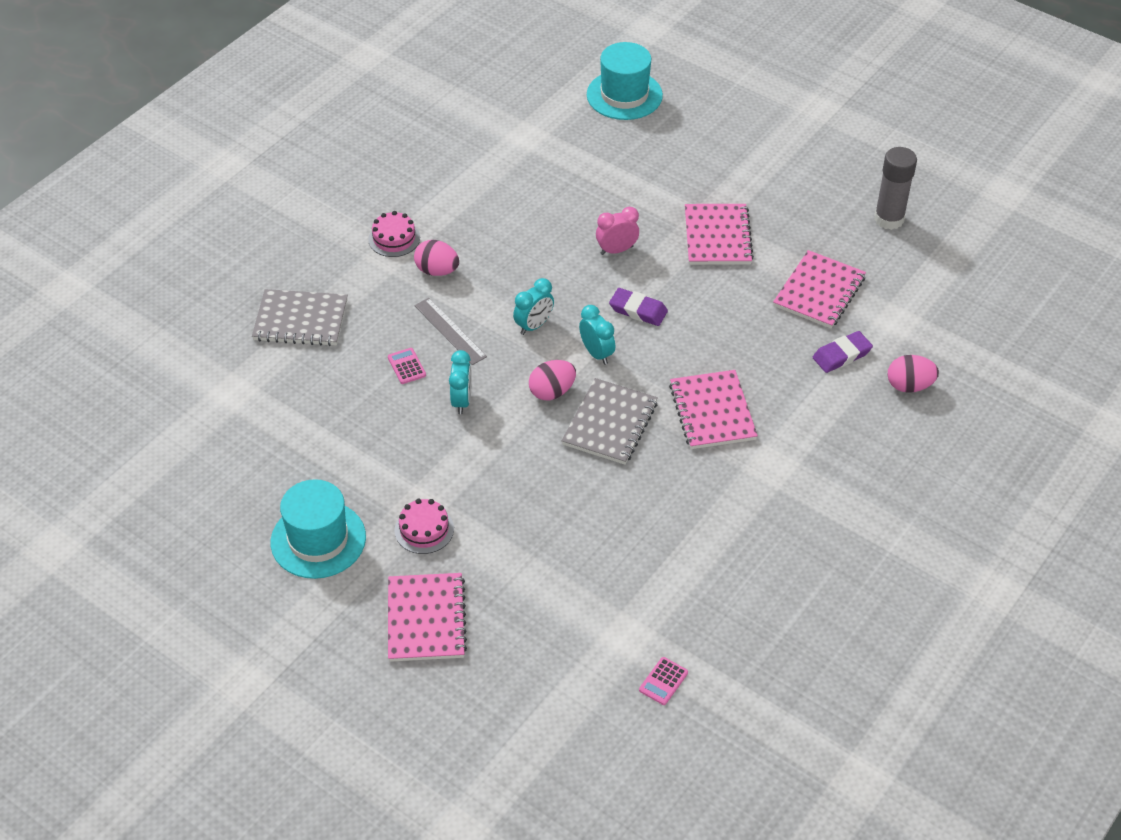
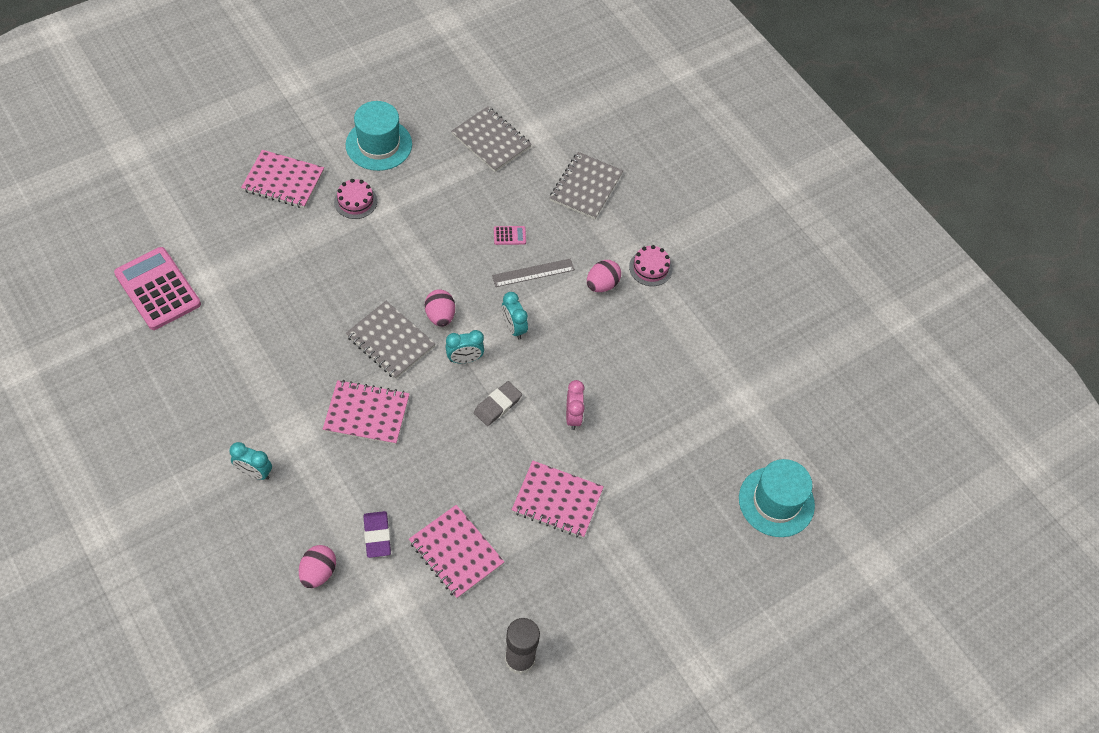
camera: 105 degrees right, 10 degrees up
(263, 428) = (491, 141): none -> grey notebook
(462, 401) = (459, 258): turquoise clock -> turquoise clock (254, 473)
(638, 310) = (497, 405): purple eraser -> grey eraser
(663, 681) = (158, 289): pink calculator -> pink calculator, size x2.49

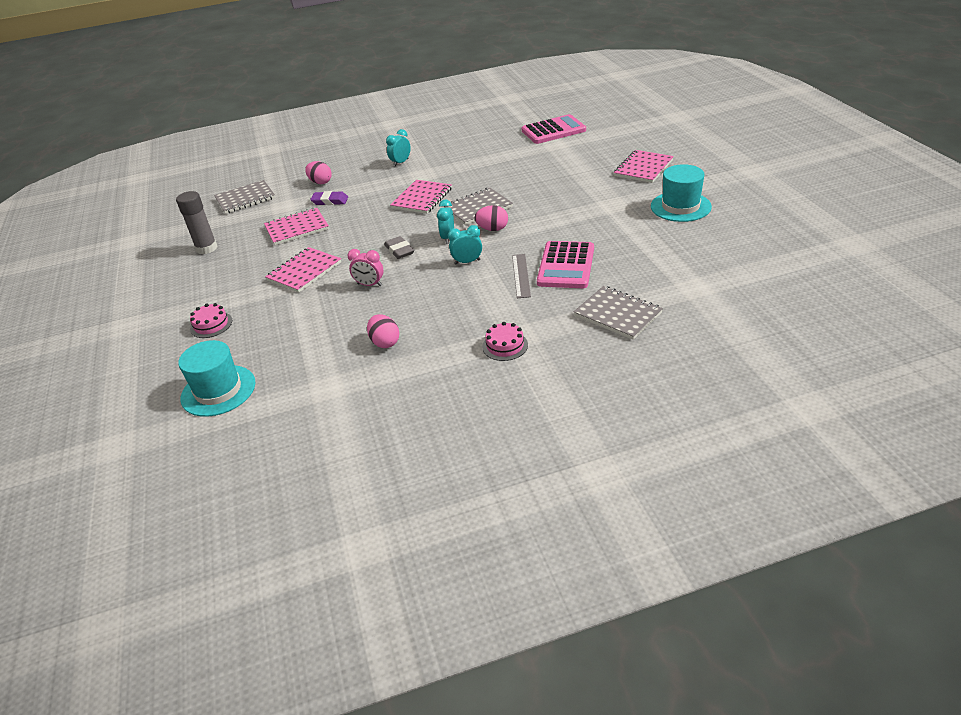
camera: 115 degrees right, 20 degrees down
(355, 201) = (618, 196): pink cake -> pink cake (211, 325)
(491, 141) = (684, 262): grey notebook -> grey notebook (245, 199)
(509, 236) = (566, 266): pink calculator -> pink calculator, size x2.49
(602, 284) = (495, 313): pink egg -> pink egg (385, 342)

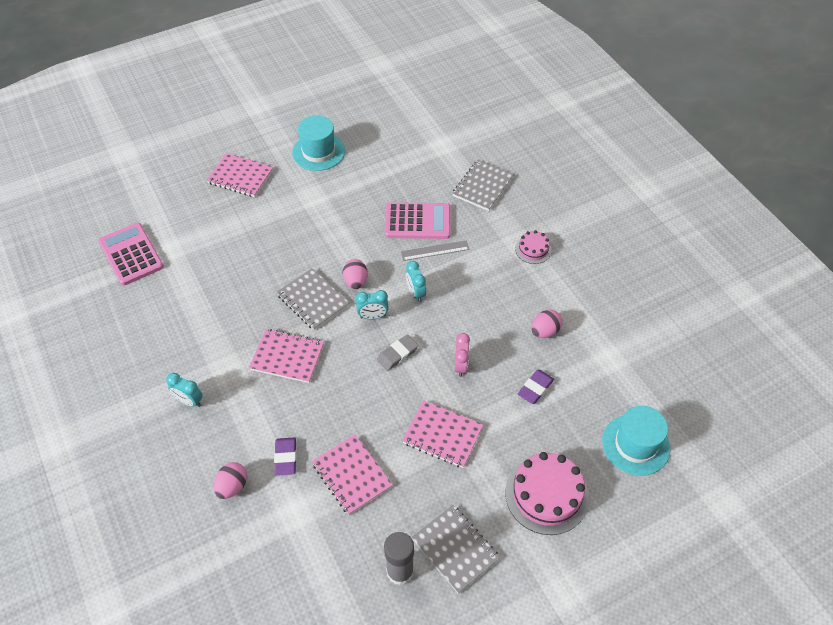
camera: 105 degrees left, 15 degrees up
(211, 325) = (546, 494): pink cake -> pink cake, size x1.90
(245, 199) = (271, 575): grey notebook -> grey notebook (455, 549)
(320, 329) = (535, 388): none -> purple eraser

